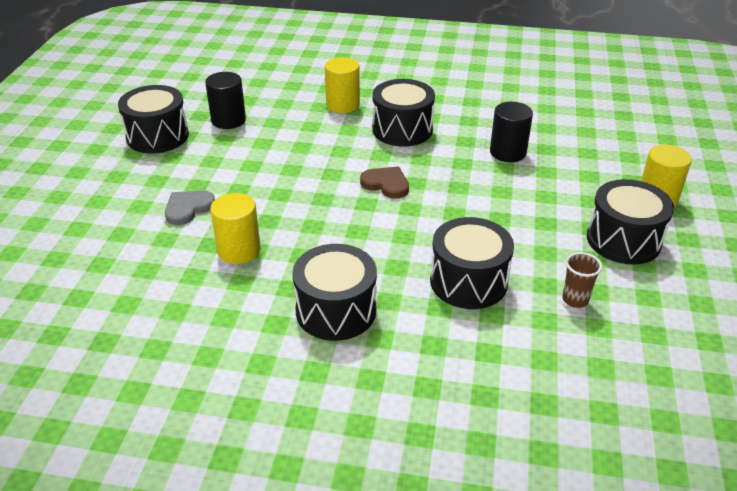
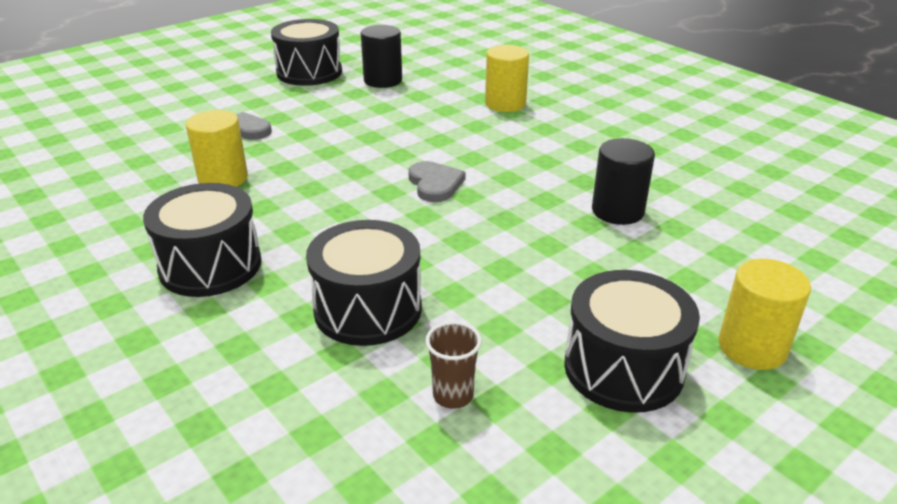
camera: 40 degrees right, 5 degrees down
(386, 184) = (435, 184): brown heart -> grey heart
(402, 129) = (531, 145): black drum -> none

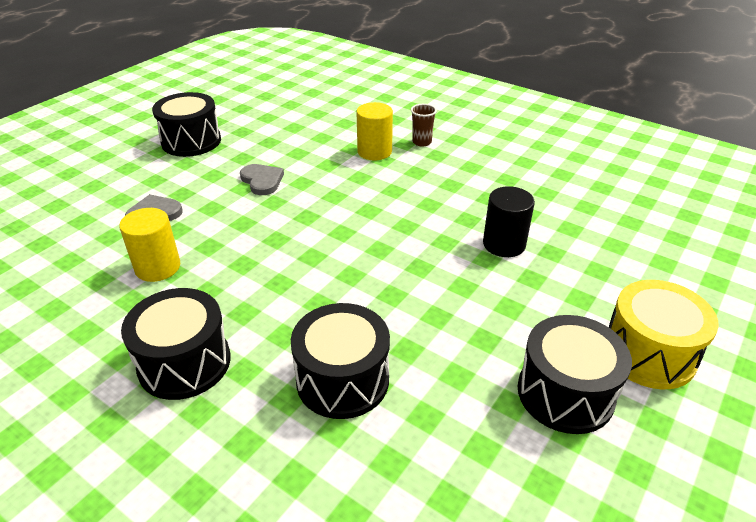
camera: 15 degrees left, 5 degrees up
(383, 80) = (261, 141): black cylinder -> none
(435, 184) = (348, 242): grey heart -> grey heart (262, 181)
(453, 395) = (446, 450): brown cup -> brown cup (422, 142)
(752, 347) = (649, 353): yellow cylinder -> yellow drum

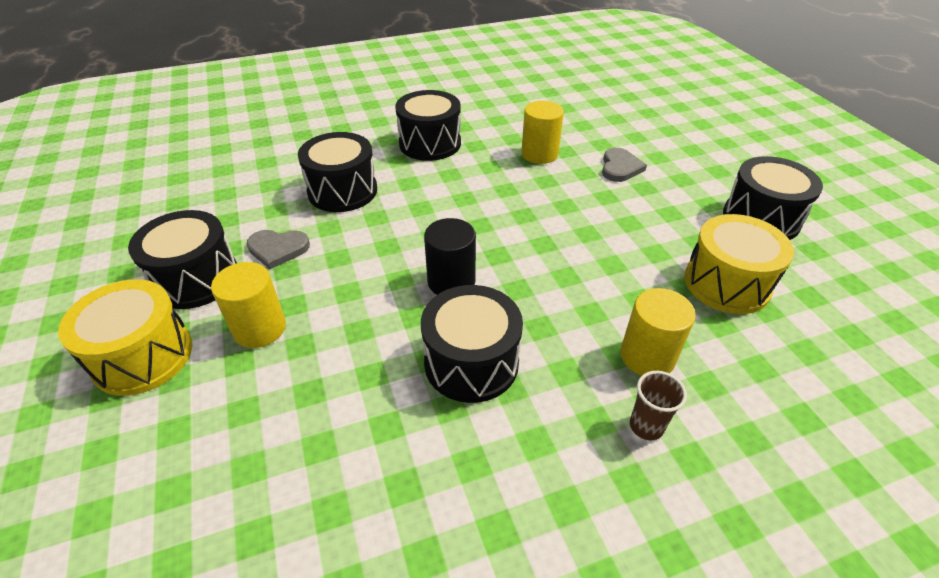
camera: 125 degrees right, 5 degrees up
(262, 181) = (635, 239): grey heart -> grey heart (278, 249)
(281, 141) = (726, 283): none -> yellow drum
(451, 203) = (471, 362): none -> black drum
(504, 244) = (363, 359): black cylinder -> black cylinder (451, 282)
(548, 308) = (259, 328): none -> yellow cylinder

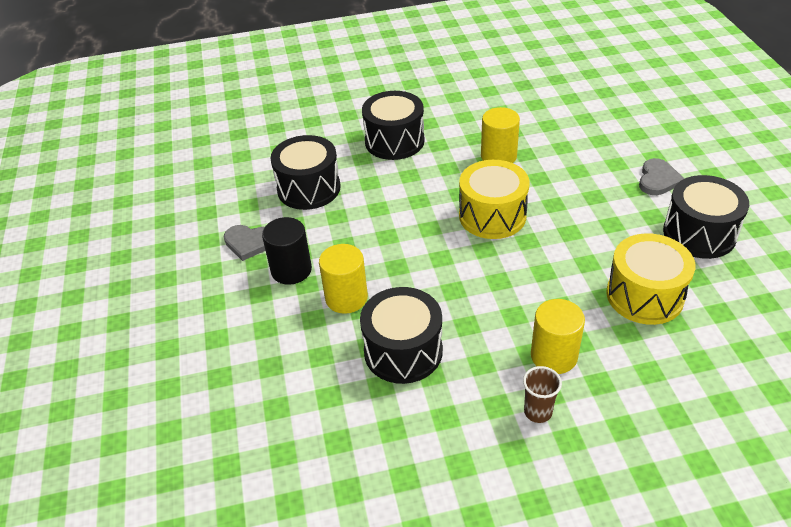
camera: 10 degrees right, 0 degrees up
(143, 356) = (142, 329): yellow drum -> yellow drum (492, 216)
(196, 279) = (181, 266): black drum -> none
(259, 328) = (233, 312): yellow cylinder -> yellow cylinder (346, 298)
(451, 282) = (396, 280): black cylinder -> black cylinder (291, 270)
(620, 167) = (575, 174): grey heart -> grey heart (658, 179)

